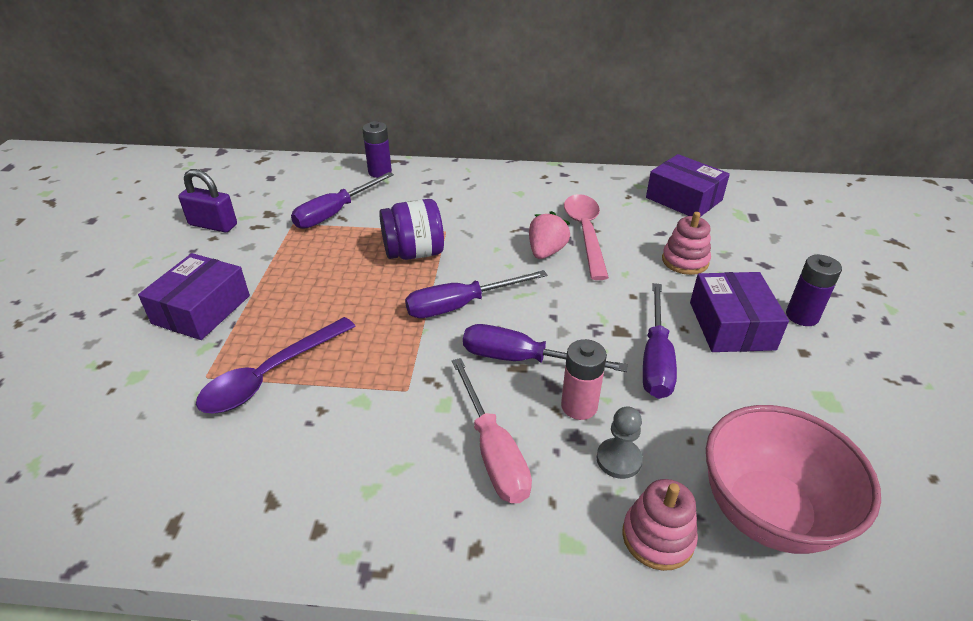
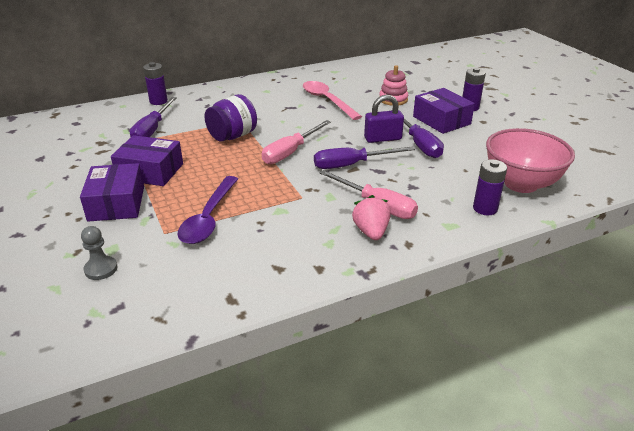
camera: 30 degrees left, 5 degrees down
(213, 225) = (64, 159): purple padlock -> purple padlock (382, 138)
(460, 305) = (290, 152): purple screwdriver -> pink screwdriver
(546, 252) = (313, 115): pink strawberry -> pink strawberry (371, 232)
(579, 406) = (401, 174): pink battery -> none
(618, 459) = (440, 188): grey pawn -> grey pawn (101, 269)
(658, 537) = (485, 208): pink stacking toy -> purple battery
(684, 199) = (365, 72): purple box -> purple box (150, 171)

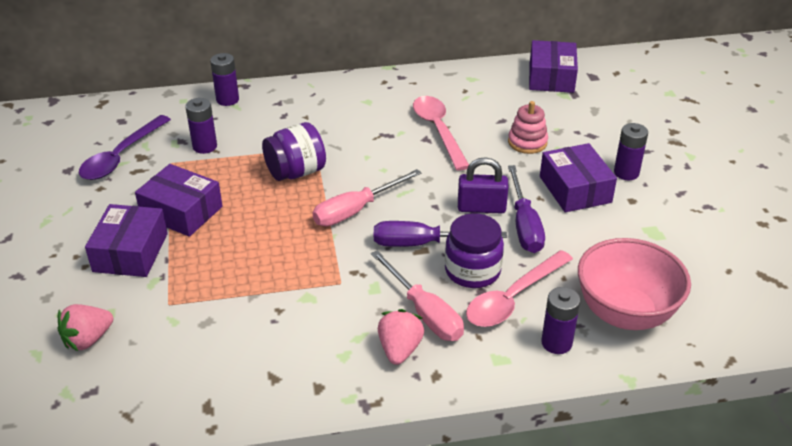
camera: 15 degrees right, 5 degrees up
(101, 269) = (88, 339): grey pawn -> pink strawberry
(152, 130) = (205, 146): purple screwdriver -> purple battery
(209, 218) = (223, 292): purple spoon -> purple spoon (121, 156)
(388, 65) = (551, 77): none -> purple box
(398, 175) = (472, 271): none -> purple jar
(437, 187) = (513, 298): none -> pink spoon

